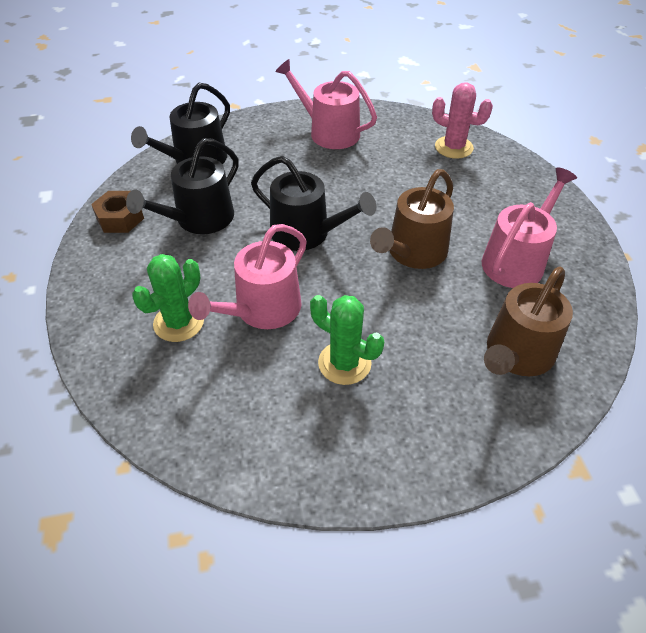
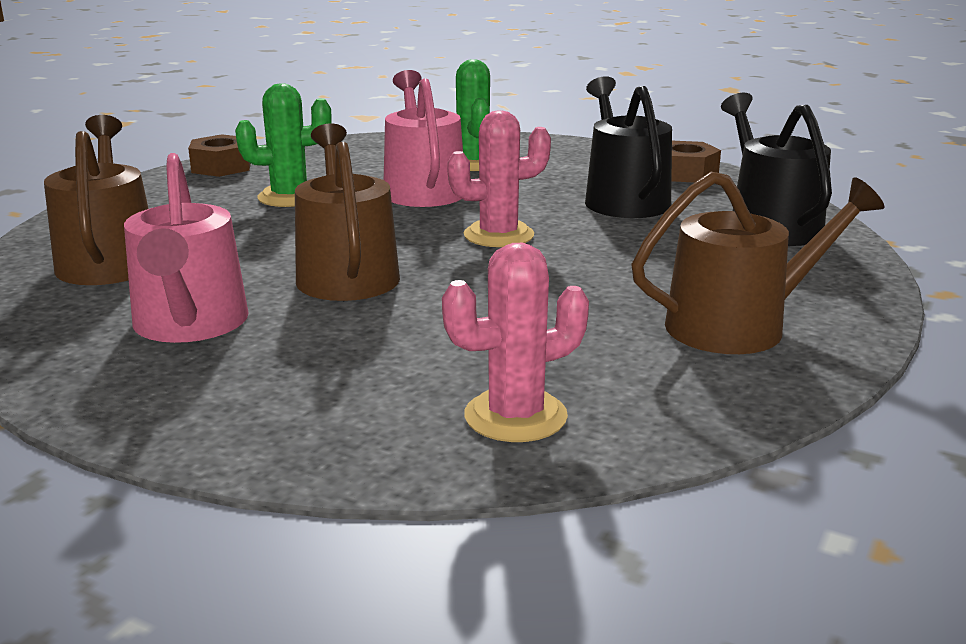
camera: 130 degrees right, 25 degrees down
(306, 233) = (498, 235): black watering can -> pink cactus
(327, 471) = (221, 167): none -> brown nut
(329, 132) = (738, 326): pink watering can -> brown watering can

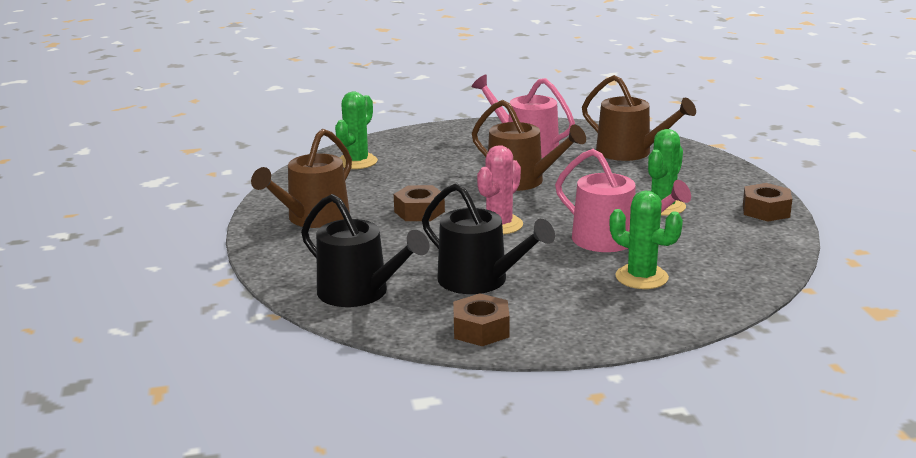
camera: 140 degrees right, 0 degrees up
(515, 416) = (357, 162): pink cactus -> green cactus
(565, 281) = (419, 212): none -> brown nut

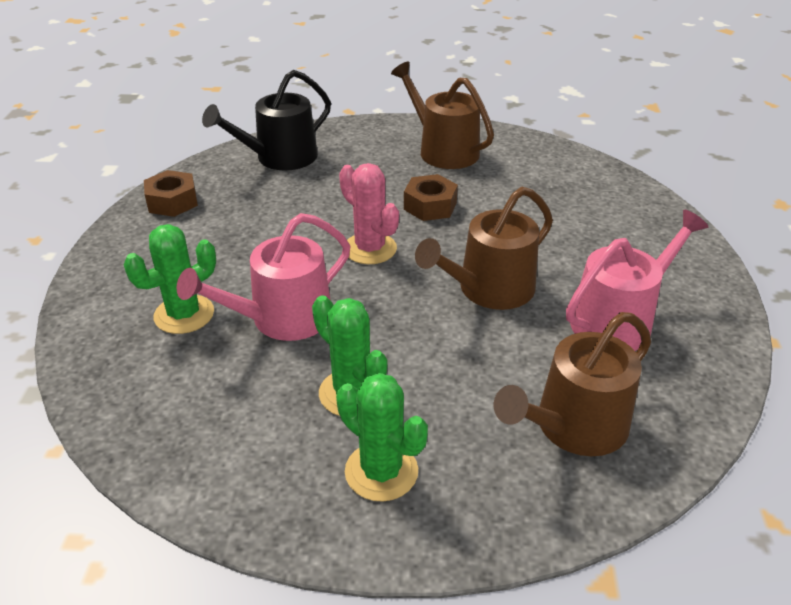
camera: 105 degrees right, 15 degrees up
(357, 162) = (588, 186): green cactus -> green cactus (381, 471)
(480, 280) = (256, 216): black watering can -> none
(766, 210) = (278, 506): brown nut -> none

